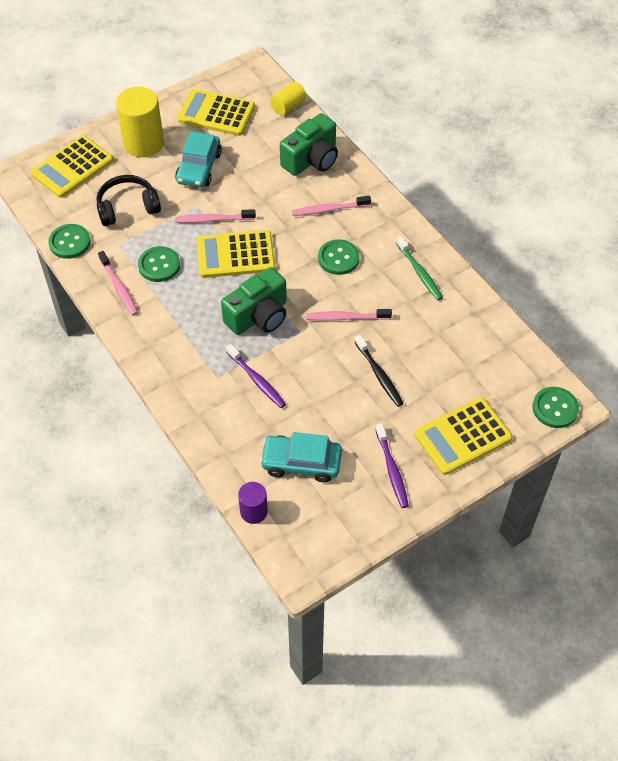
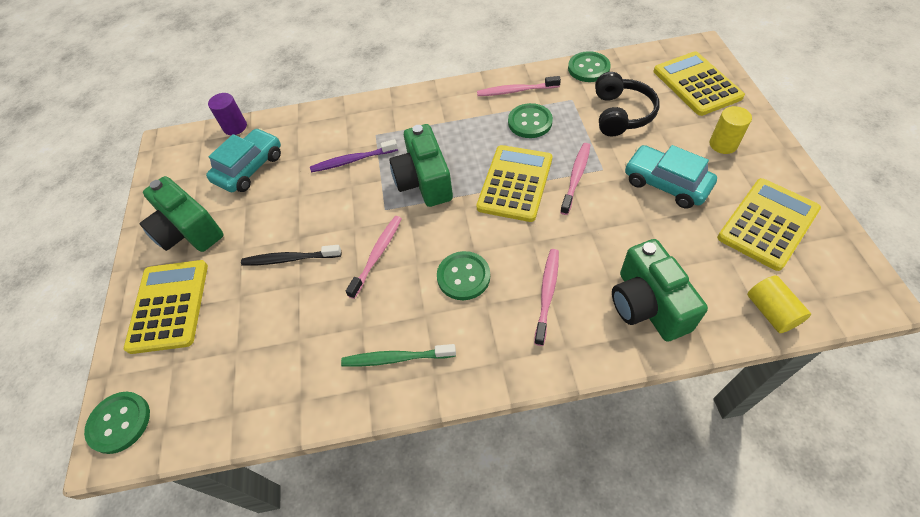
camera: 120 degrees right, 0 degrees up
(143, 143) = (723, 144): yellow cylinder -> yellow cylinder, size x0.54
(392, 470) = (188, 231): purple toothbrush -> green camera

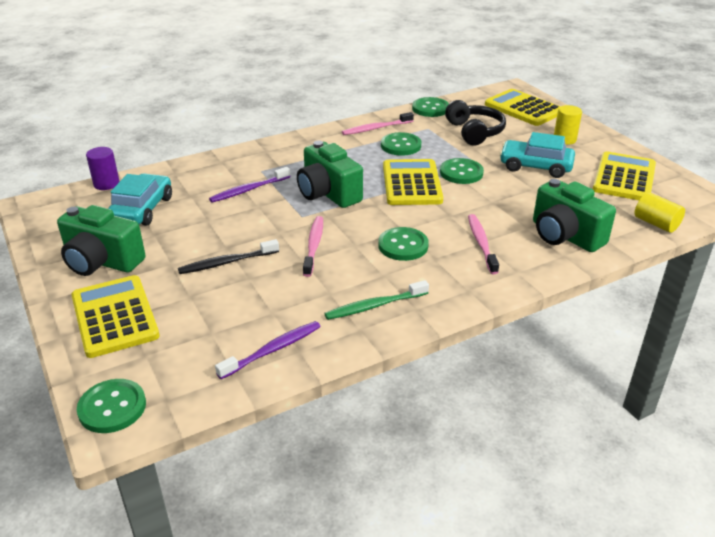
camera: 25 degrees left, 20 degrees down
(277, 392) = (273, 350): none -> purple toothbrush
(576, 177) = (461, 173): pink toothbrush -> green button

